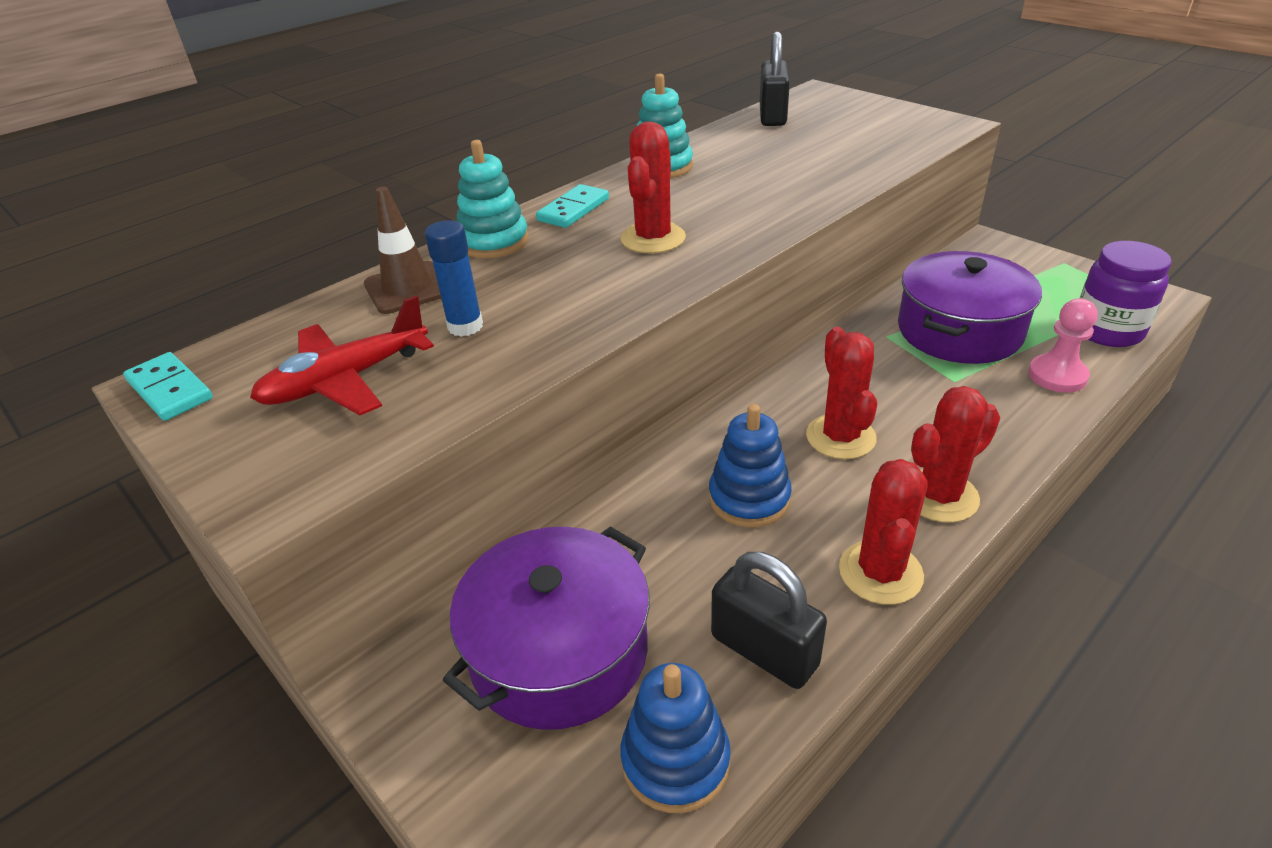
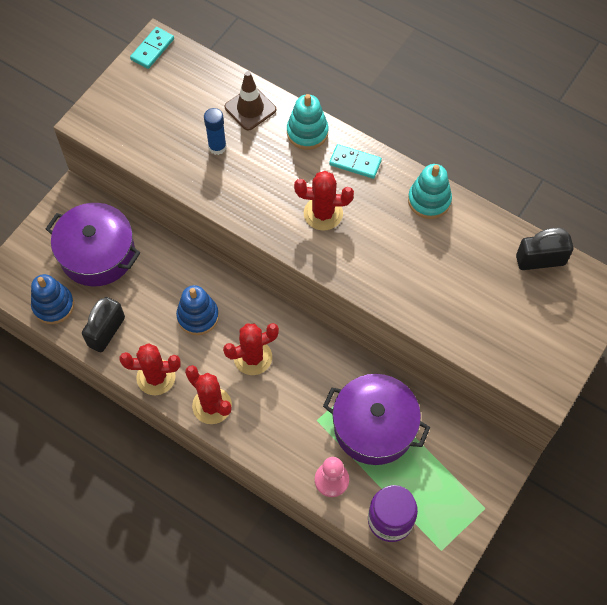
camera: 75 degrees right, 25 degrees up
(346, 380) = (167, 114): red plane -> none

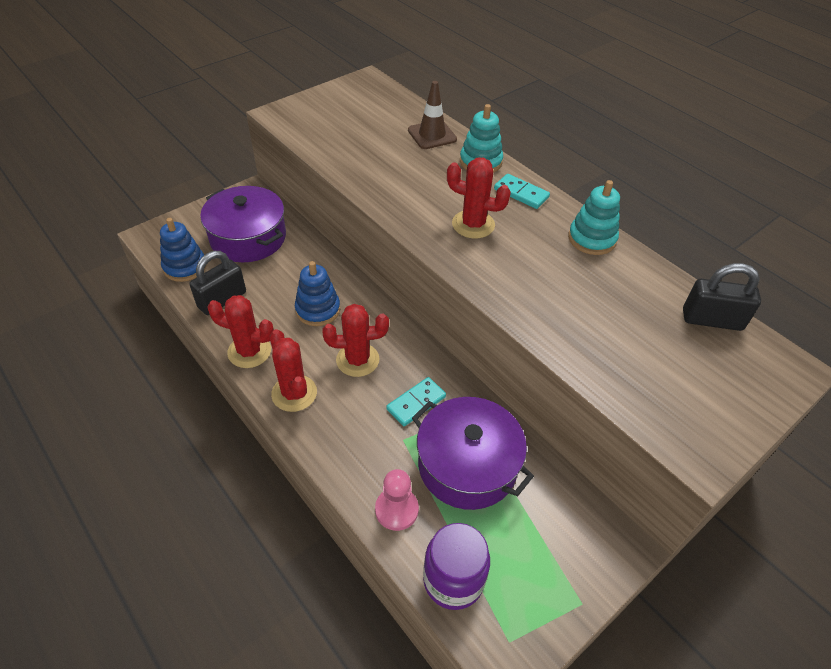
camera: 15 degrees right, 15 degrees down
(152, 49) = (361, 82): turquoise domino -> turquoise domino (416, 403)
(217, 147) = (388, 154): blue glue stick -> none

